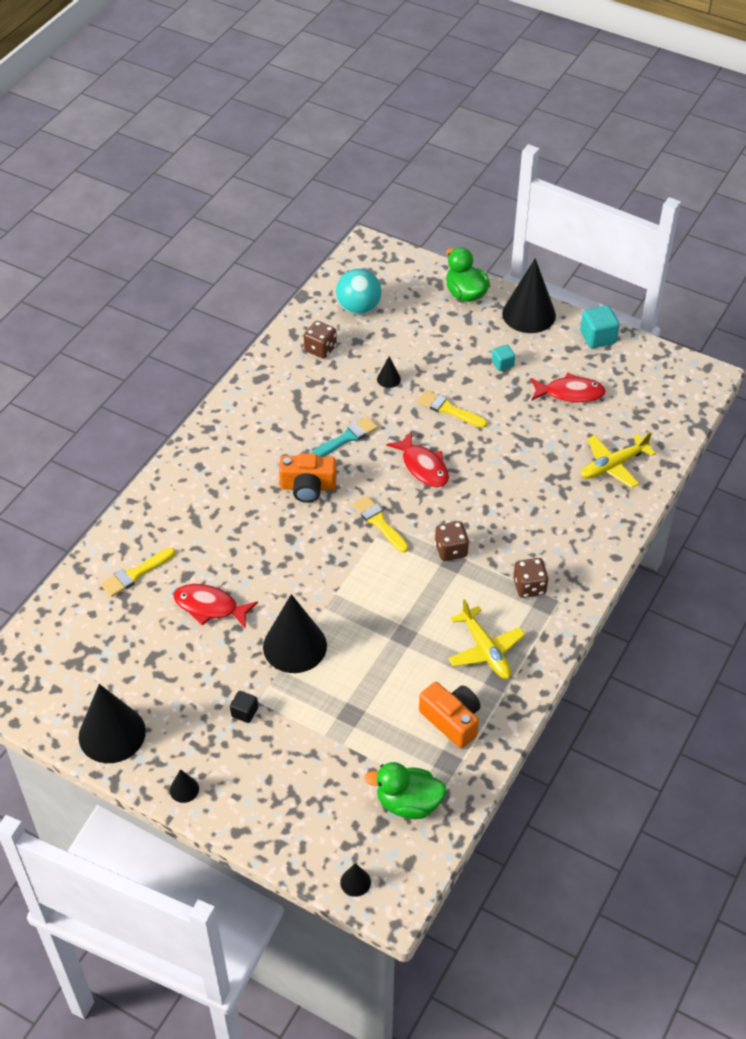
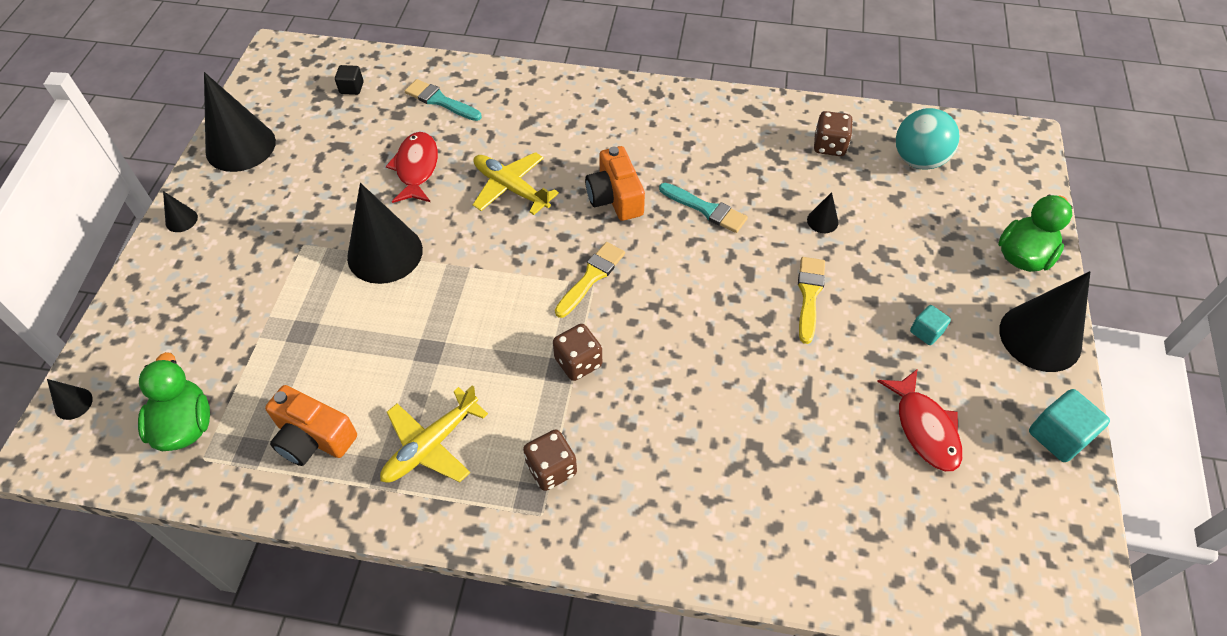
camera: 70 degrees right, 5 degrees up
(135, 574) = (440, 101): yellow brush -> turquoise brush
(244, 712) = (286, 238): black cube -> black cube (351, 88)
(423, 466) = (700, 295): red fish -> none
(452, 720) = (313, 437): orange camera -> orange camera turned 90 degrees clockwise
(613, 465) = (818, 522): yellow plane -> yellow plane (511, 188)

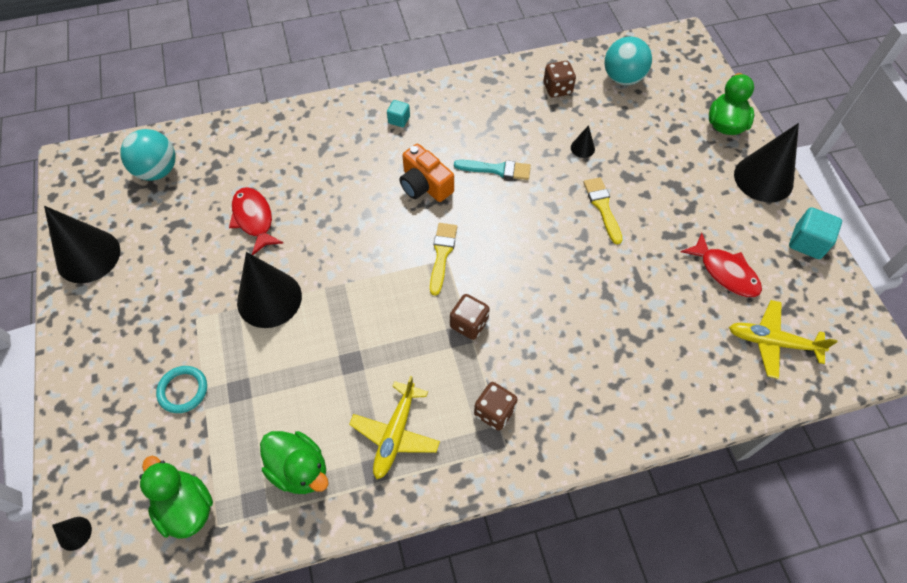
camera: 25 degrees left, 5 degrees up
(181, 220) = (74, 339): black cone -> none
(250, 310) = (183, 390): none -> turquoise ring
(313, 437) = (299, 469): orange camera -> green duck
(351, 88) = (157, 171): black cube -> turquoise ball
(440, 101) = (240, 156): turquoise brush -> none
(511, 188) = (341, 207): yellow plane -> yellow plane (772, 342)
(926, 332) = (692, 203): turquoise cube -> turquoise cube (399, 120)

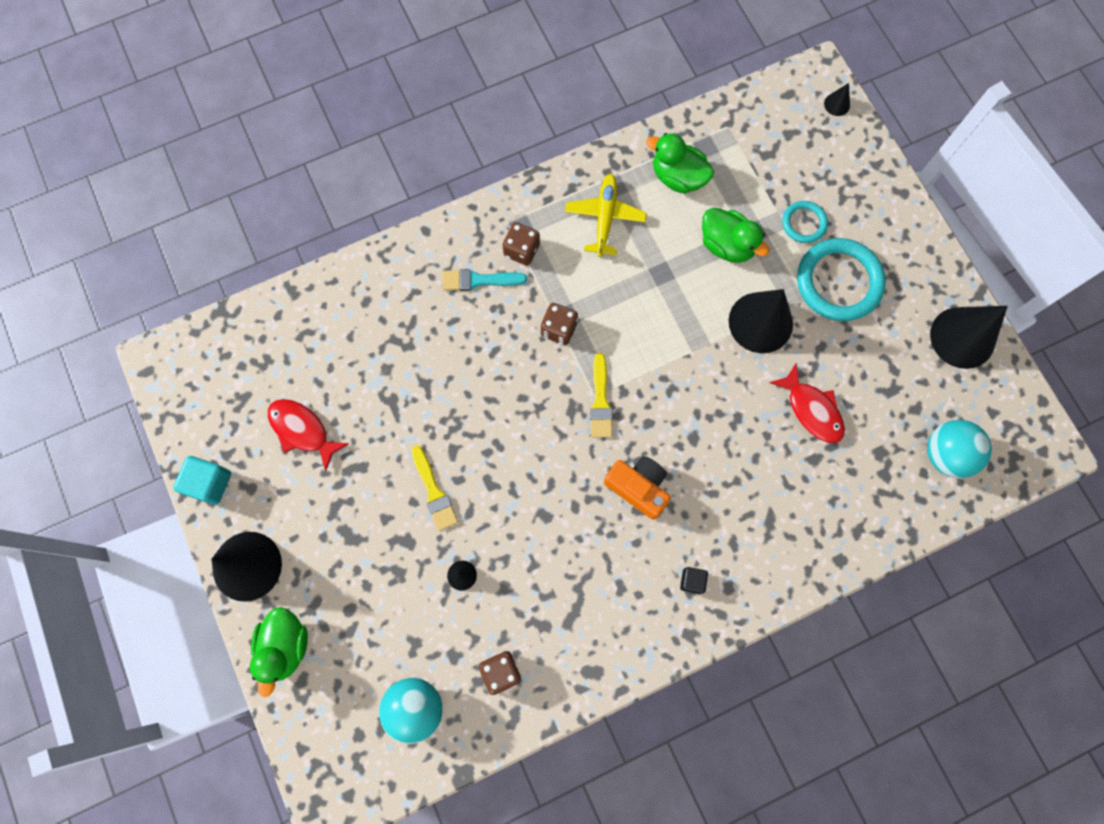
camera: 170 degrees right, 15 degrees up
(176, 324) = (838, 282): none -> turquoise ring
(186, 507) = (758, 135): green duck -> green duck (727, 245)
(399, 120) = (692, 581): turquoise cube -> black cube
(497, 169) = (560, 524): turquoise brush -> turquoise brush (479, 280)
(772, 342) = (262, 359): yellow plane -> none

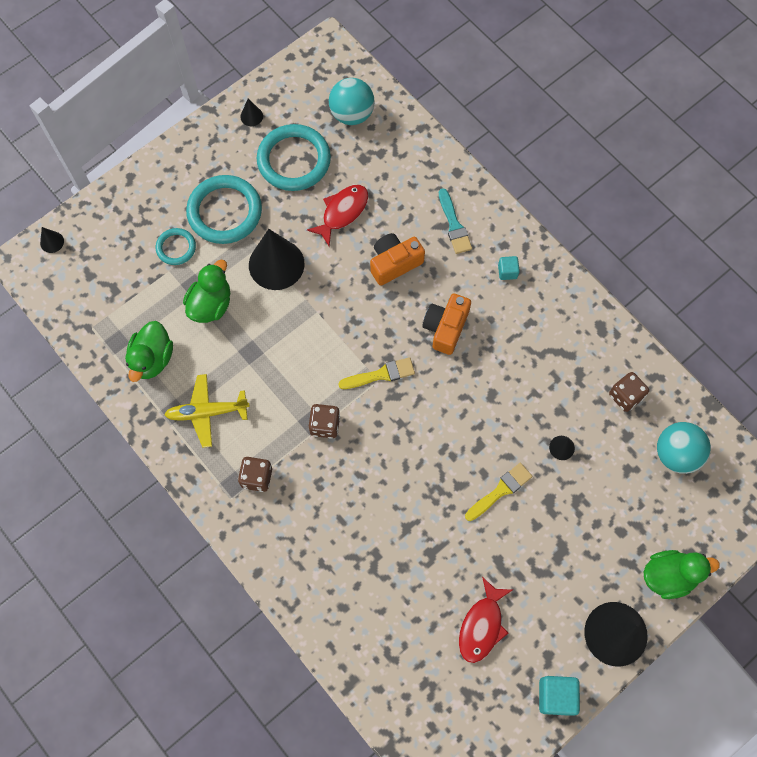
camera: 105 degrees left, 5 degrees down
(479, 280) = (296, 508): turquoise brush -> turquoise brush (454, 225)
(692, 581) = (507, 272): black cube -> turquoise cube
(733, 452) = (394, 263): none -> orange camera
(893, 371) = (294, 160): none -> turquoise ring
(962, 337) = (251, 116): black cone -> black cone, size x0.43

